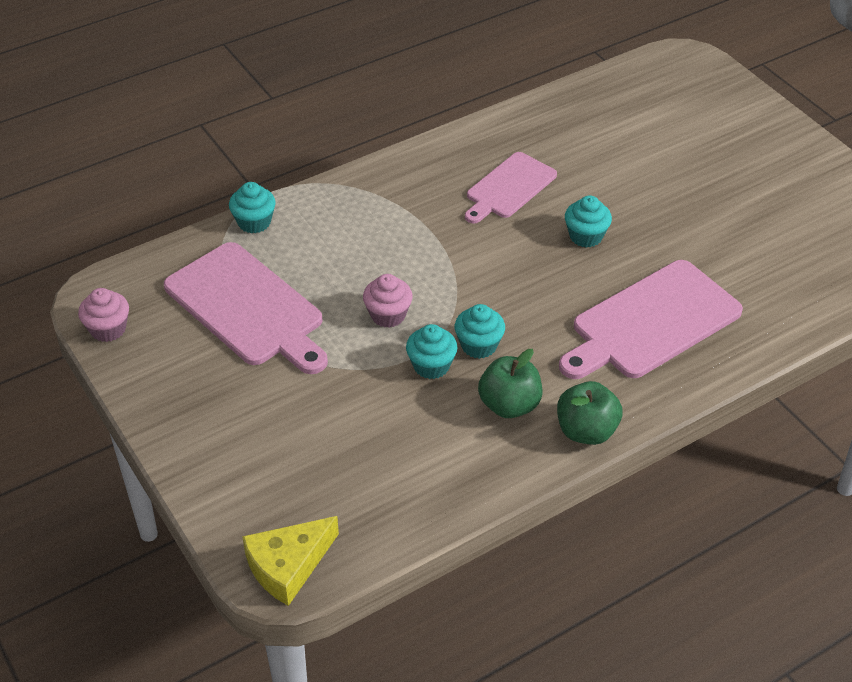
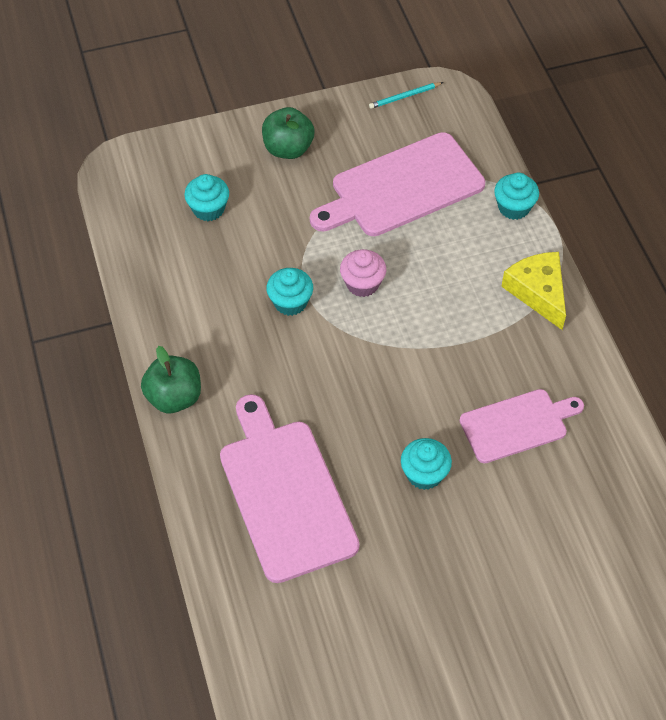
camera: 105 degrees right, 10 degrees up
(108, 329) = (404, 97): pink cupcake -> turquoise pencil
(288, 566) = (125, 173): yellow cheese -> yellow cheese (538, 292)
(479, 345) = (302, 343): turquoise cupcake -> turquoise cupcake (208, 209)
(509, 187) = (517, 425): pink cutting board -> pink cutting board turned 105 degrees clockwise
(509, 405) = (225, 348): green apple -> green apple (288, 149)

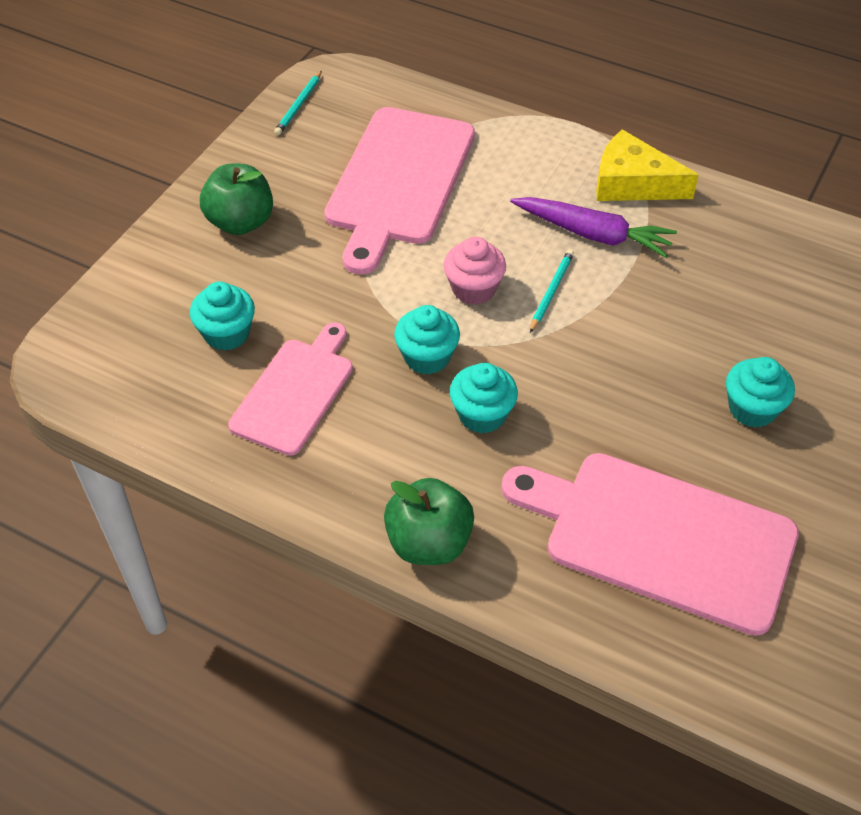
camera: 45 degrees left, 5 degrees down
(402, 319) = (551, 291): none -> turquoise pencil
(471, 305) = (593, 234): none -> purple carrot
(514, 207) = (520, 131): turquoise cupcake -> turquoise cupcake (482, 415)
(517, 425) = (766, 302): pink cutting board -> pink cutting board (295, 392)

